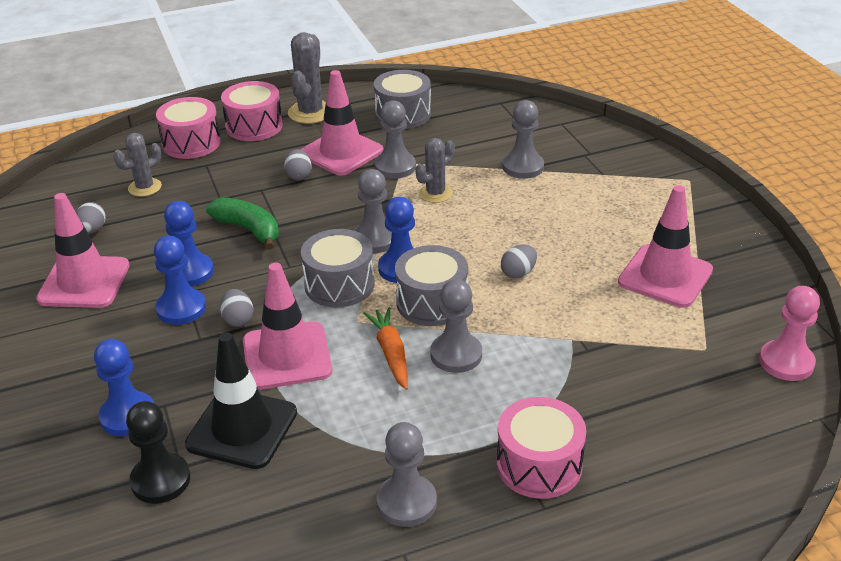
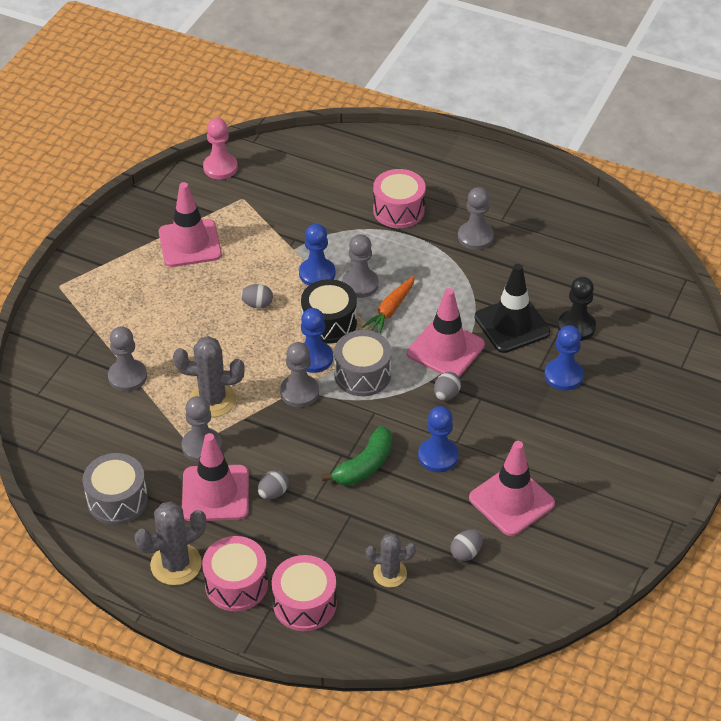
camera: 135 degrees left, 10 degrees up
(181, 308) = (471, 429): blue pawn -> blue pawn (317, 274)
(248, 229) = (364, 465): green banana -> green banana turned 135 degrees counterclockwise
(432, 302) = (329, 323): grey drum -> black drum
(435, 193) = (212, 400): grey cactus -> grey cactus, size x1.52

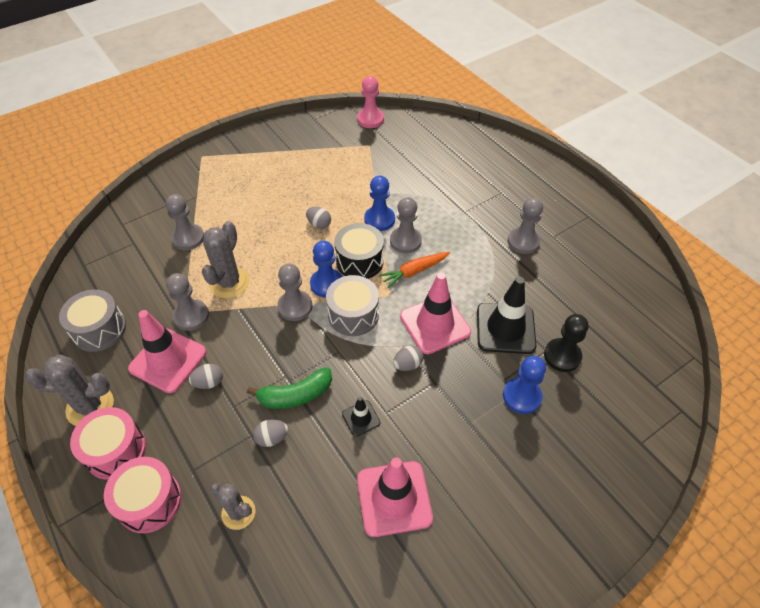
camera: 30 degrees right, 5 degrees up
(190, 243) = (308, 162): pink traffic cone -> none
(212, 400) = (229, 283): grey cactus -> grey cactus turned 75 degrees clockwise
(398, 210) = (476, 197): pink drum -> none
(438, 456) = (361, 418): blue pawn -> black traffic cone
(466, 553) = (317, 530): grey egg -> grey egg (272, 438)

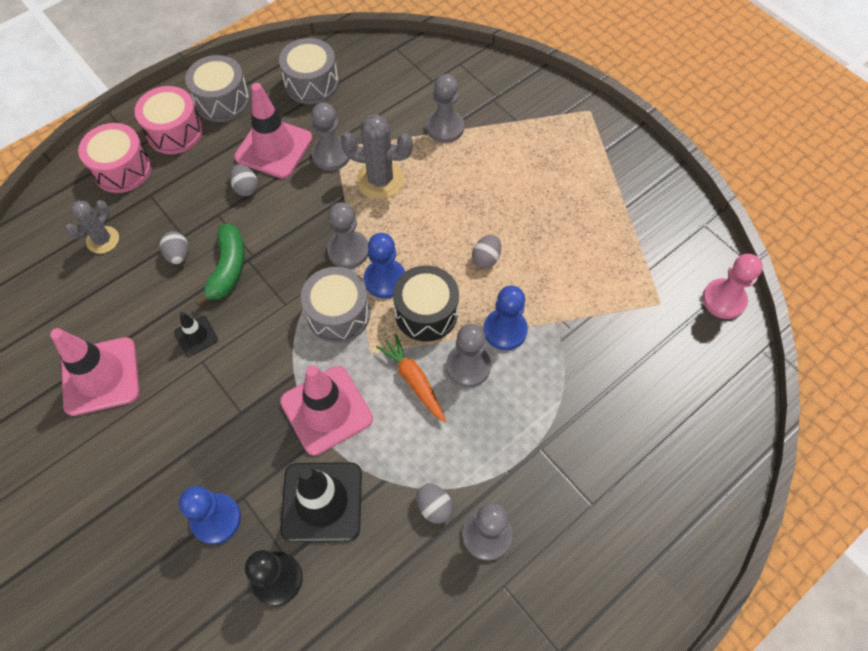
camera: 85 degrees right, 10 degrees up
(90, 406) = (222, 101): grey cactus -> grey drum
(295, 395) = (228, 269): green banana -> green banana turned 150 degrees counterclockwise
(408, 364) = (265, 380): grey egg -> grey egg (434, 506)

